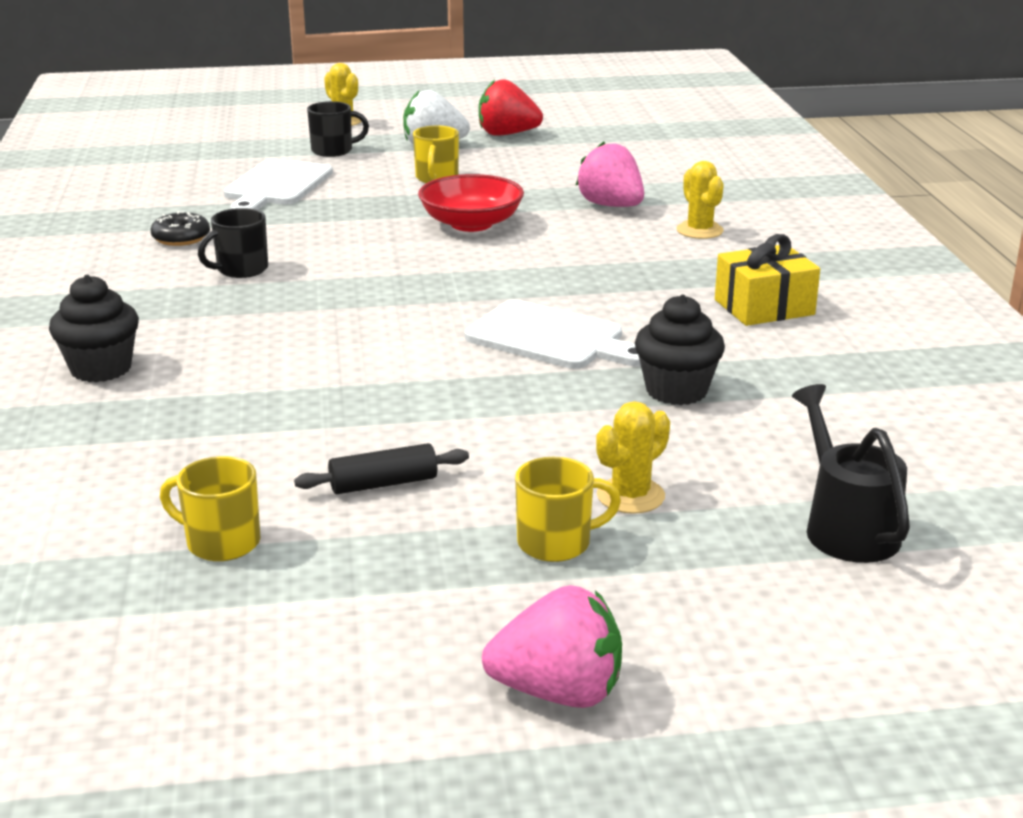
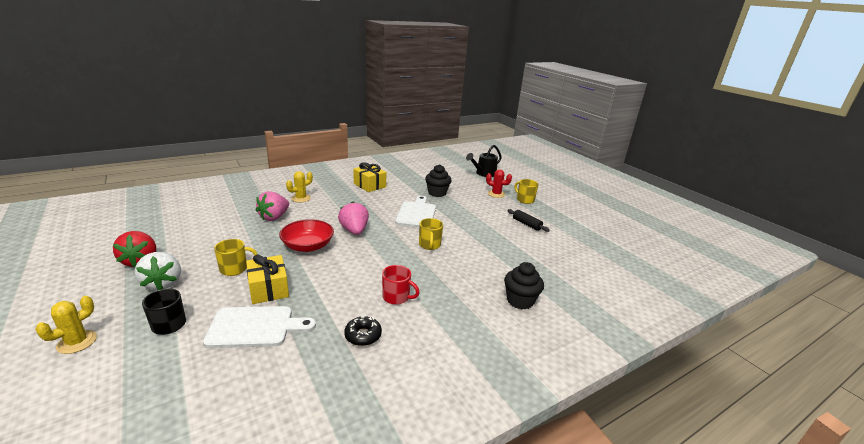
camera: 115 degrees left, 0 degrees up
(221, 542) = (578, 240): yellow mug -> yellow mug (429, 245)
(241, 269) = (396, 297): black mug -> red mug
(359, 195) = (269, 289): none -> yellow gift
(558, 692) = (570, 194): pink strawberry -> pink strawberry (354, 231)
(630, 496) = (496, 194): yellow cactus -> red cactus

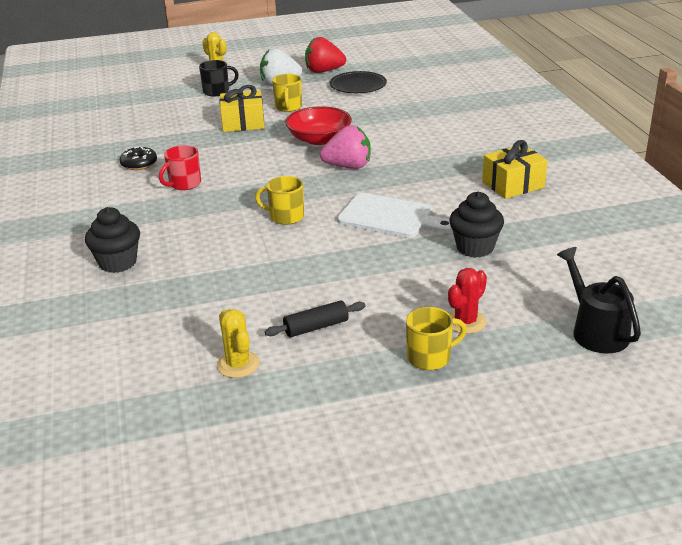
camera: 110 degrees right, 5 degrees up
(192, 240) = (358, 85): none -> black plate
(255, 327) = (188, 120): white cutting board -> none
(274, 217) = (402, 119): pink strawberry -> none
(301, 198) = (461, 133): yellow cactus -> yellow cactus (238, 364)

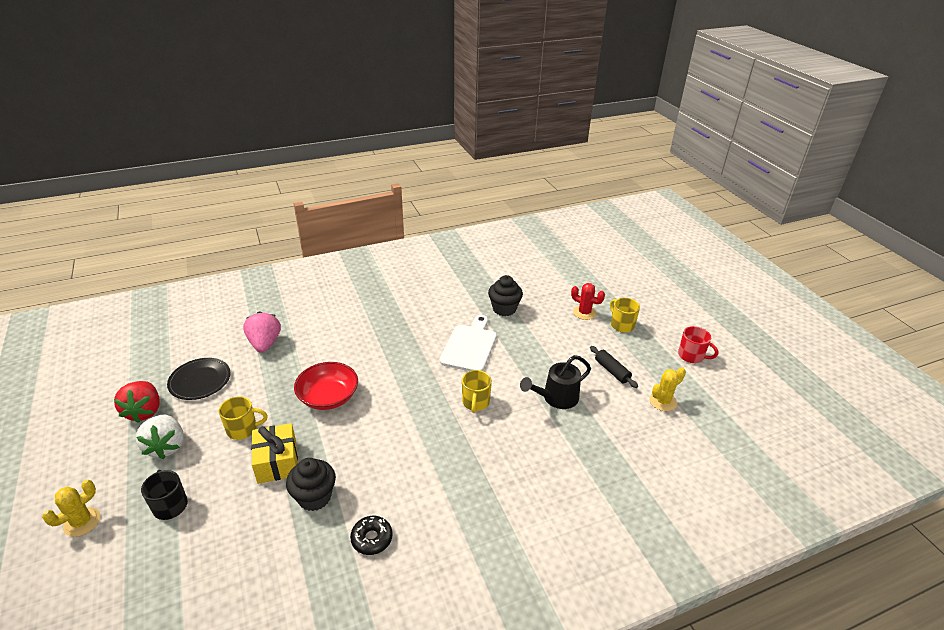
camera: 100 degrees left, 5 degrees up
(118, 263) = (568, 501): black cupcake -> black cupcake (314, 497)
(184, 184) = (419, 485): red mug -> red mug (691, 356)
(348, 166) = (387, 374): pink strawberry -> pink strawberry (265, 343)
(513, 185) = (419, 292): yellow gift -> none
(595, 330) = (576, 272): black watering can -> black watering can (556, 398)

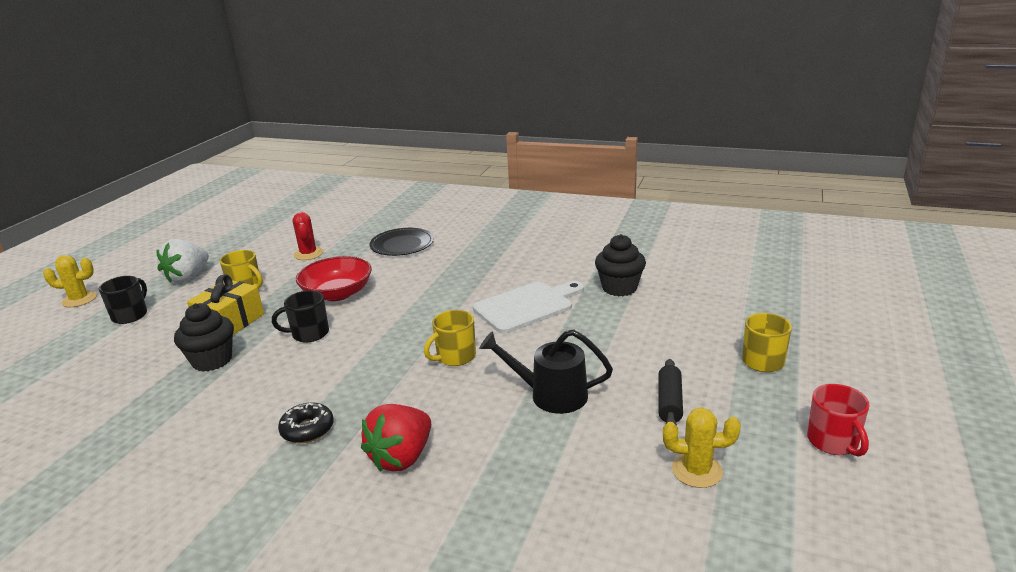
camera: 45 degrees right, 10 degrees down
(144, 411) = (212, 250): red strawberry -> red strawberry (402, 457)
(200, 381) = (272, 245): black plate -> black plate (402, 245)
(265, 343) = (353, 237): pink strawberry -> none
(356, 438) = (309, 334): none -> black mug
(372, 538) = (197, 416): black donut -> black donut (307, 429)
(584, 313) = (723, 328): red cactus -> red cactus (308, 254)

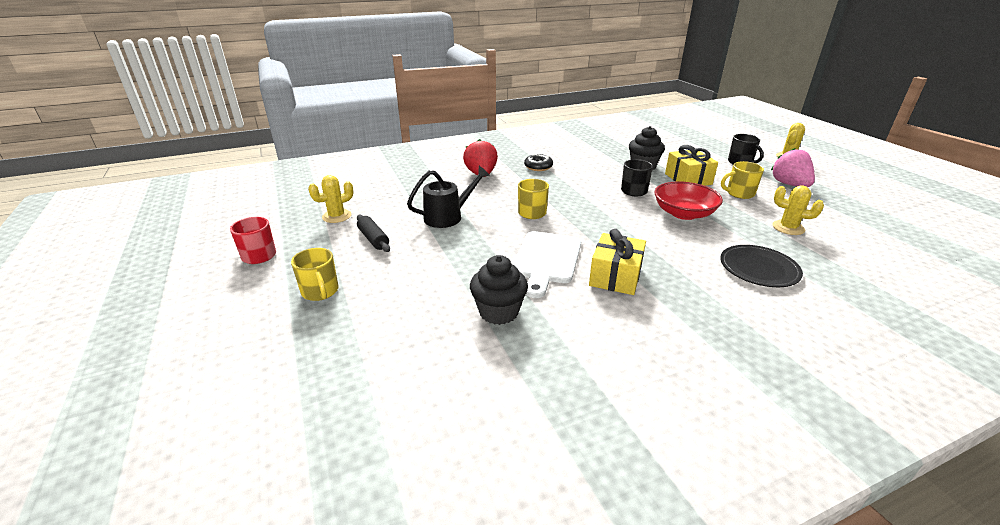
camera: 135 degrees right, 5 degrees up
(188, 277) = (789, 184): white strawberry -> pink strawberry
(308, 254) = (788, 228): red cactus -> yellow cactus
(500, 276) = (615, 276): none -> yellow gift

